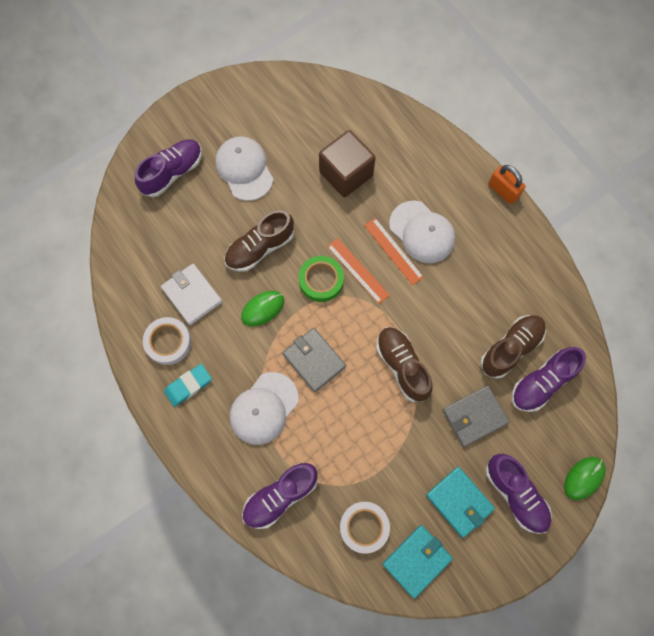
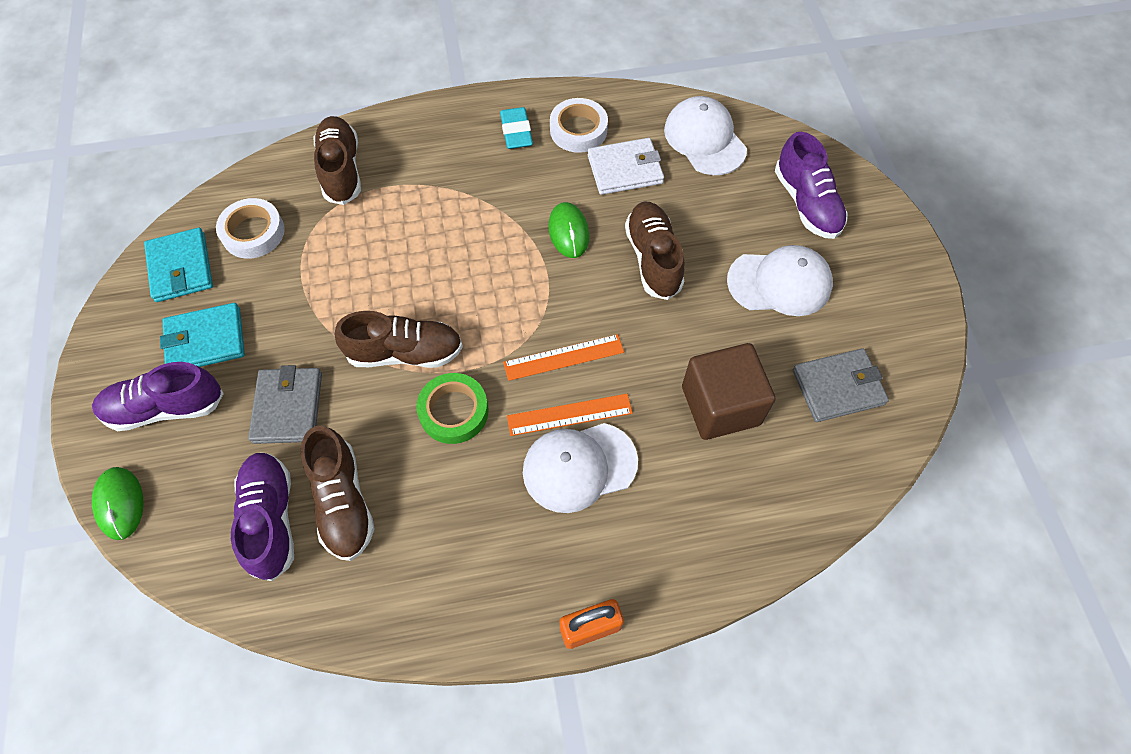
camera: 115 degrees right, 10 degrees down
(264, 408) = (447, 190): white cap -> white cap (704, 139)
(280, 496) = (341, 170): purple shoe -> brown shoe
(314, 360) = (472, 260): grey wallet -> grey wallet (838, 387)
(321, 280) = (572, 309): green tape -> green tape (454, 411)

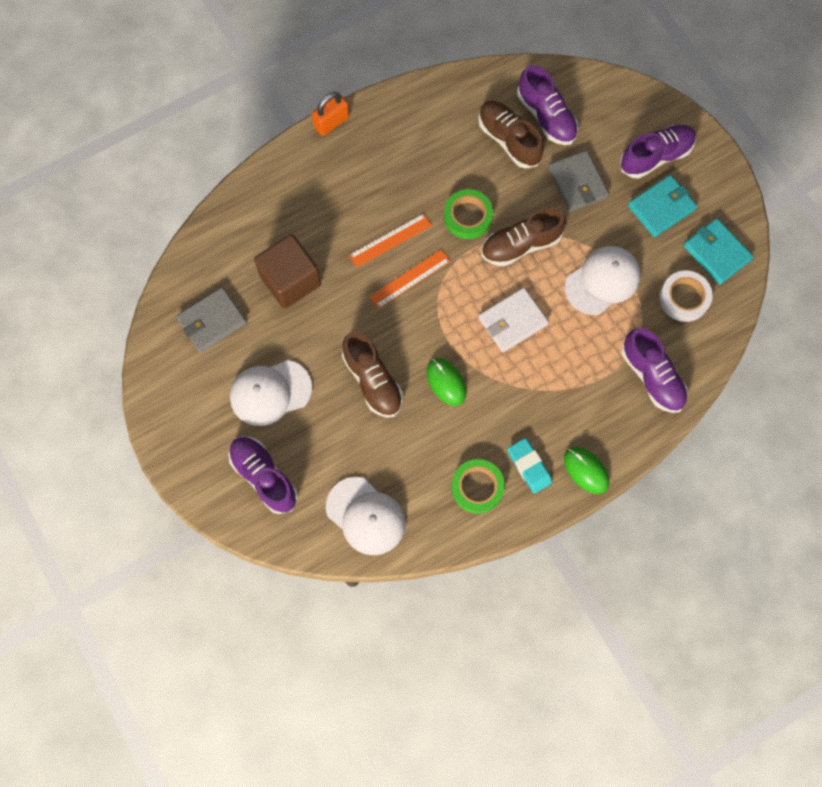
camera: 160 degrees right, 10 degrees up
(120, 504) = (641, 95): green mouse -> green mouse (586, 470)
(341, 170) = (652, 377): brown shoe -> purple shoe
(578, 130) = (477, 487): white tape -> green tape
(579, 467) = (371, 209): white cap -> white cap (602, 281)
(625, 169) = (423, 459): white wallet -> white wallet (512, 321)

